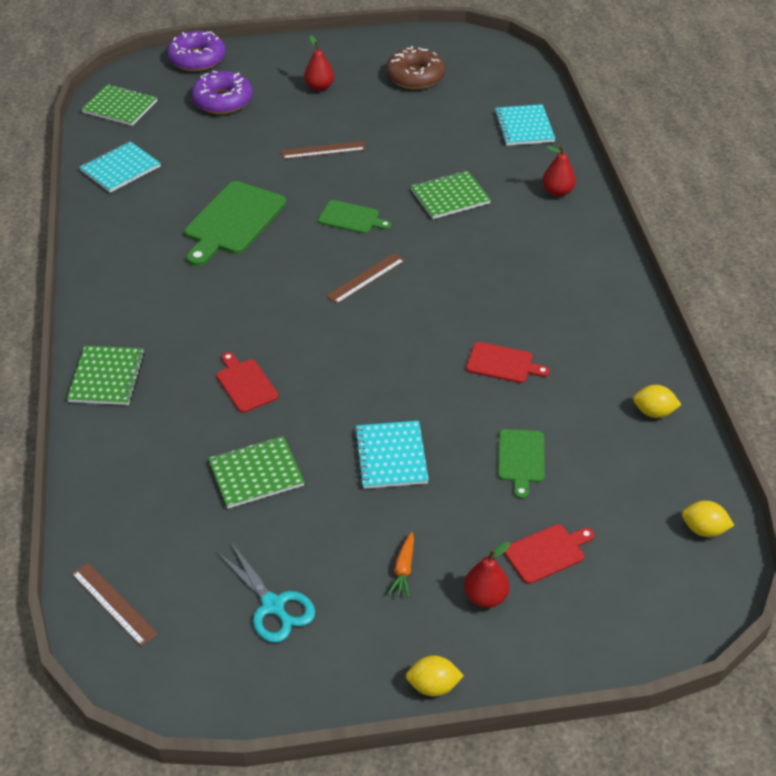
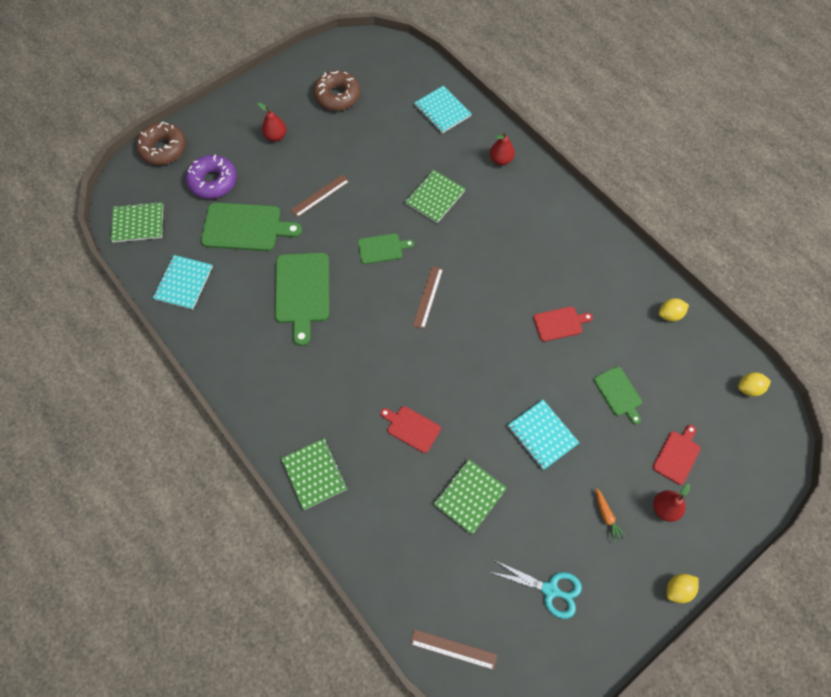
camera: 30 degrees left, 20 degrees up
(197, 59) = (163, 149): purple donut -> brown donut
(222, 148) = (245, 227): none -> green cutting board

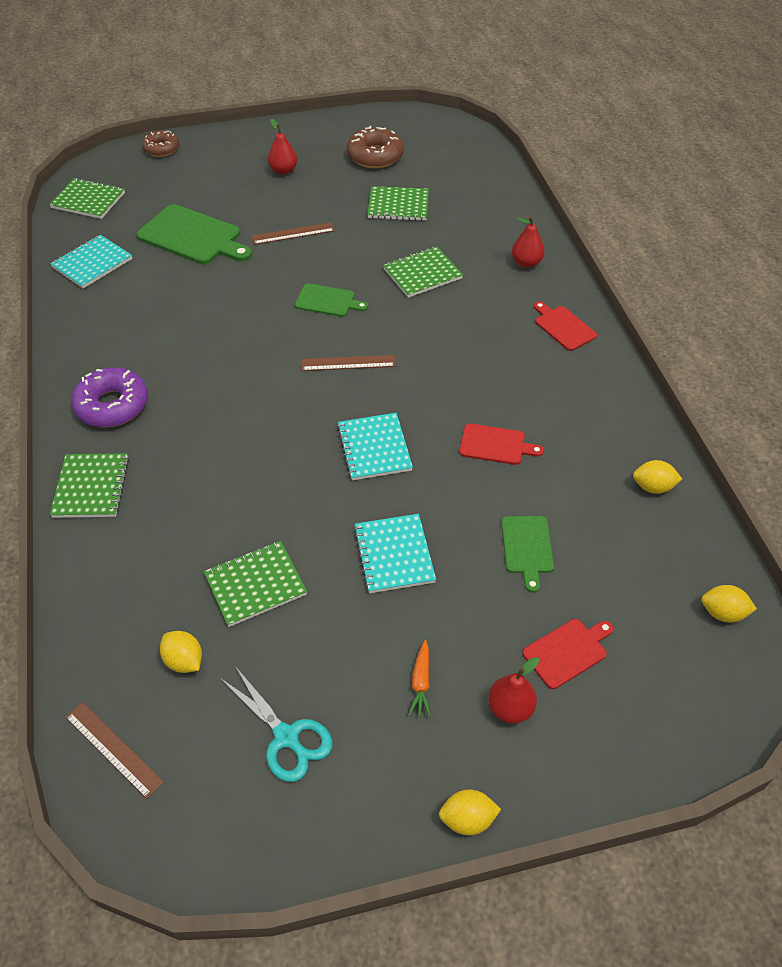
camera: 25 degrees right, 15 degrees down
(163, 149) = (161, 149): brown donut -> brown donut, size x0.65
(213, 181) = (190, 189): purple donut -> purple donut (112, 405)
(302, 291) = (210, 311): green cutting board -> none
(382, 139) = (398, 205): none -> green notebook
(411, 428) = (236, 485): red cutting board -> red cutting board (563, 327)
(427, 297) = (348, 363): brown ruler -> brown ruler turned 45 degrees clockwise
(442, 111) = (485, 200): turquoise notebook -> turquoise notebook (374, 448)
(458, 570) = (184, 661): none -> yellow lemon

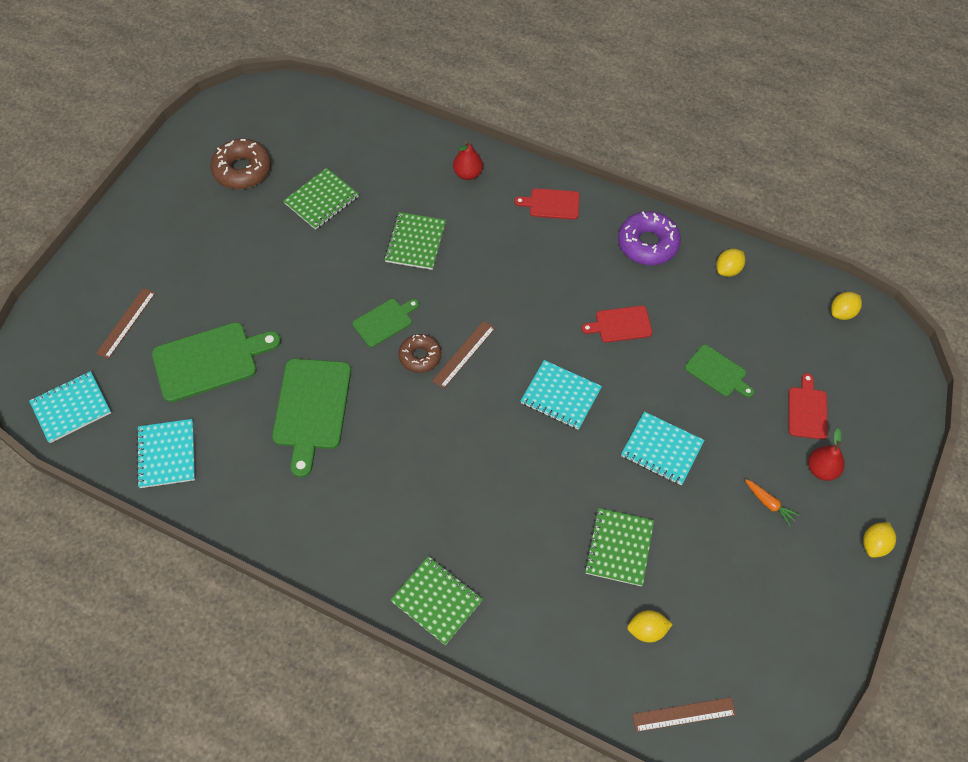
camera: 50 degrees left, 10 degrees up
(88, 200) = (71, 408): green notebook -> turquoise notebook
(112, 405) = (361, 537): purple donut -> purple donut (647, 244)
(161, 149) = (57, 308): brown donut -> brown donut (420, 356)
(204, 310) = (312, 409): none -> green cutting board
(283, 171) = (191, 243): red pear -> none
(286, 737) = (750, 605): turquoise scissors -> none
(293, 233) = (281, 290): brown ruler -> brown ruler (126, 323)
(495, 445) = (620, 325): red cutting board -> red cutting board turned 150 degrees counterclockwise

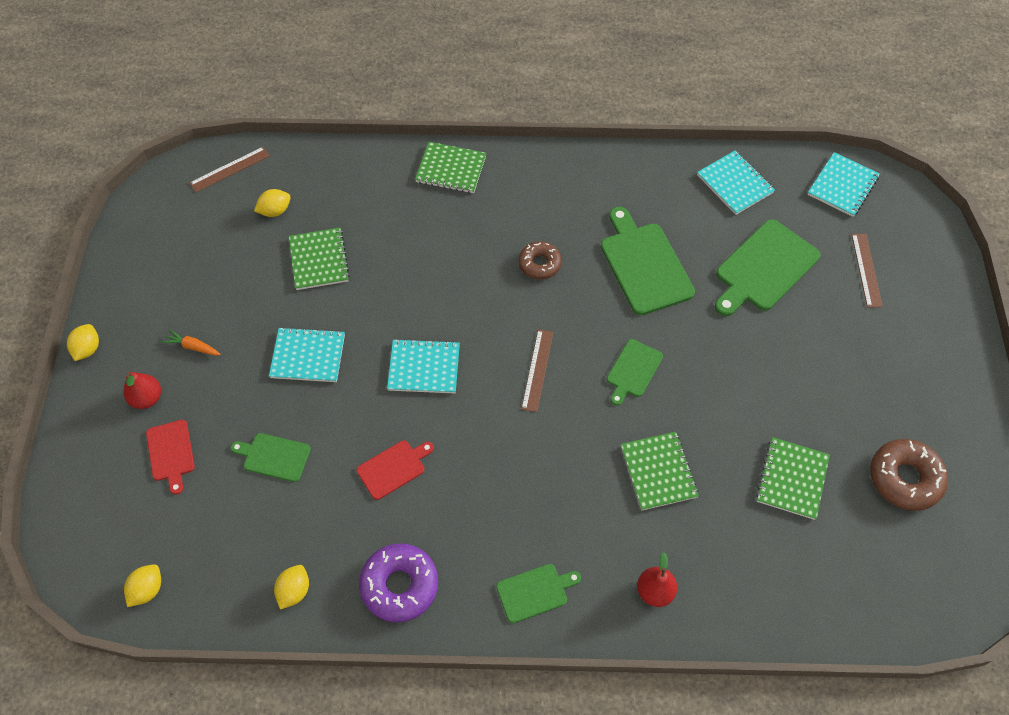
camera: 155 degrees right, 0 degrees up
(420, 356) = (577, 350): brown donut -> brown donut (539, 264)
(551, 204) = (535, 592): red cutting board -> green cutting board

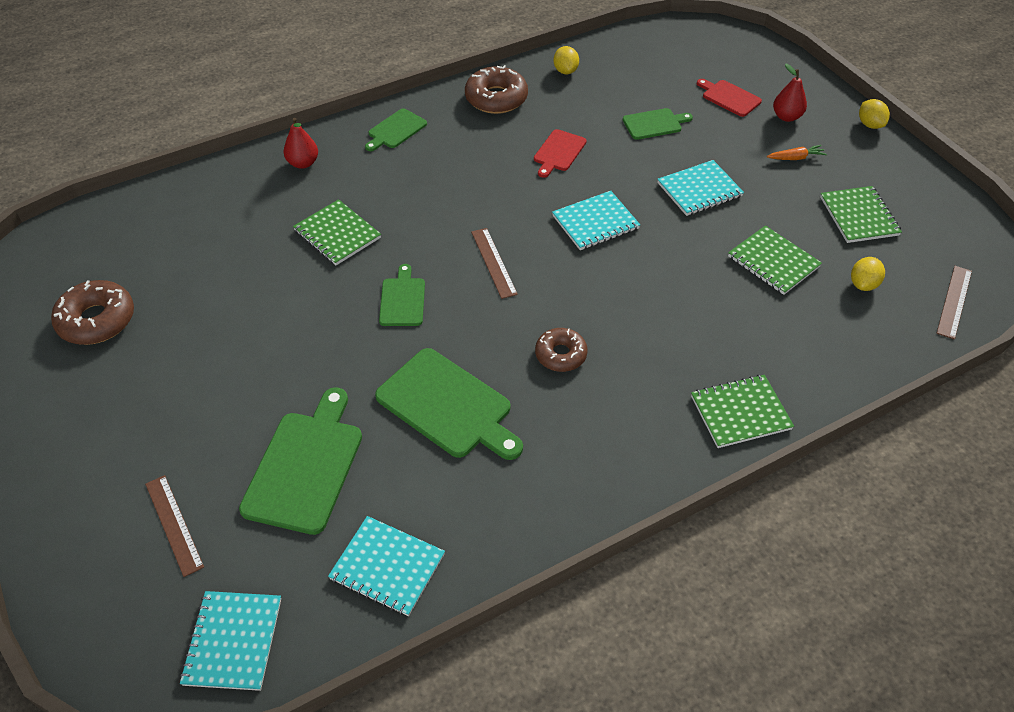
camera: 150 degrees right, 10 degrees down
(147, 589) = (660, 38): yellow lemon -> none
(399, 585) = (496, 98): purple donut -> brown donut
(792, 479) = (210, 277): green notebook -> green notebook (859, 216)

